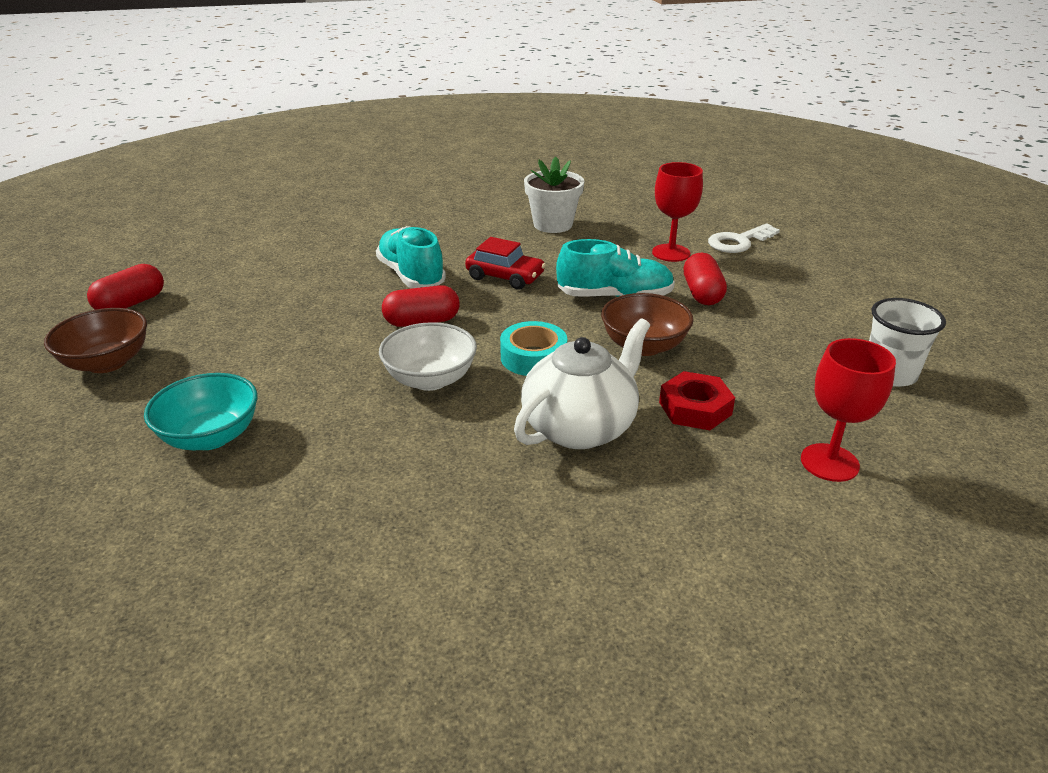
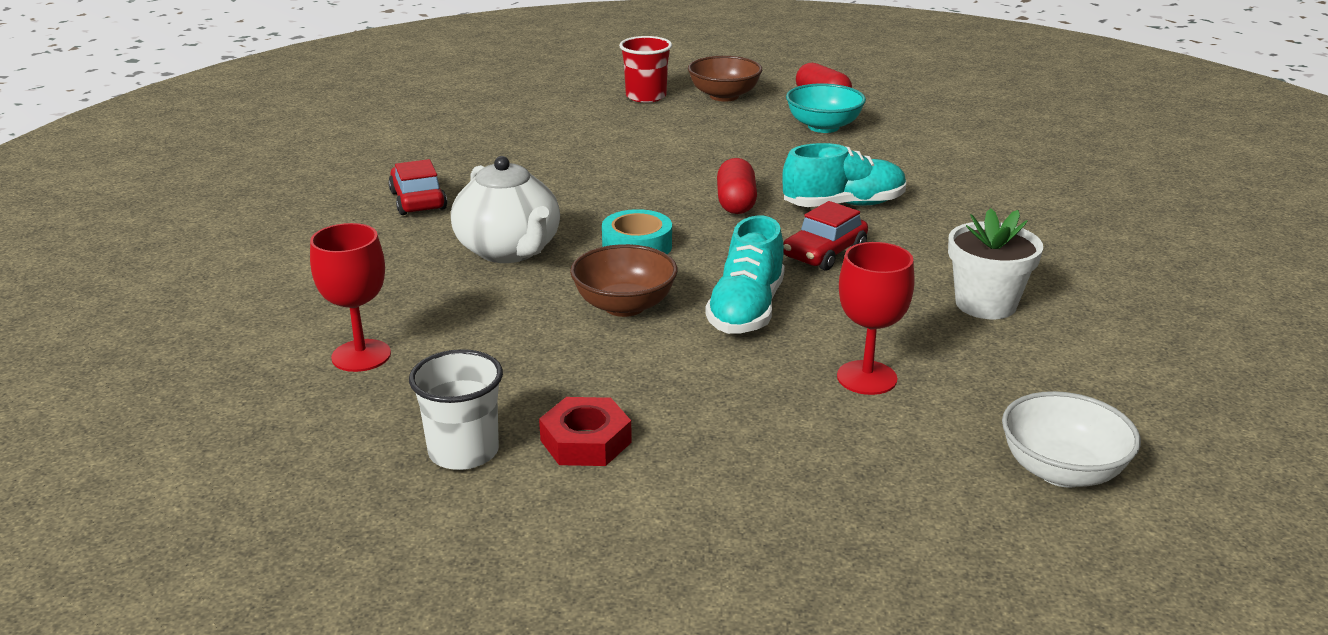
camera: 105 degrees right, 5 degrees down
(93, 420) = (646, 96): none -> red cup
(211, 437) = (600, 127): turquoise bowl -> turquoise bowl (823, 127)
(430, 379) = (627, 199): white bowl -> white bowl (1061, 471)
(482, 535) = (418, 200): none -> red car
(695, 408) = (495, 309): red nut -> red nut (586, 441)
(702, 293) = (731, 372): red capsule -> none
(739, 242) = (896, 451): white key -> none

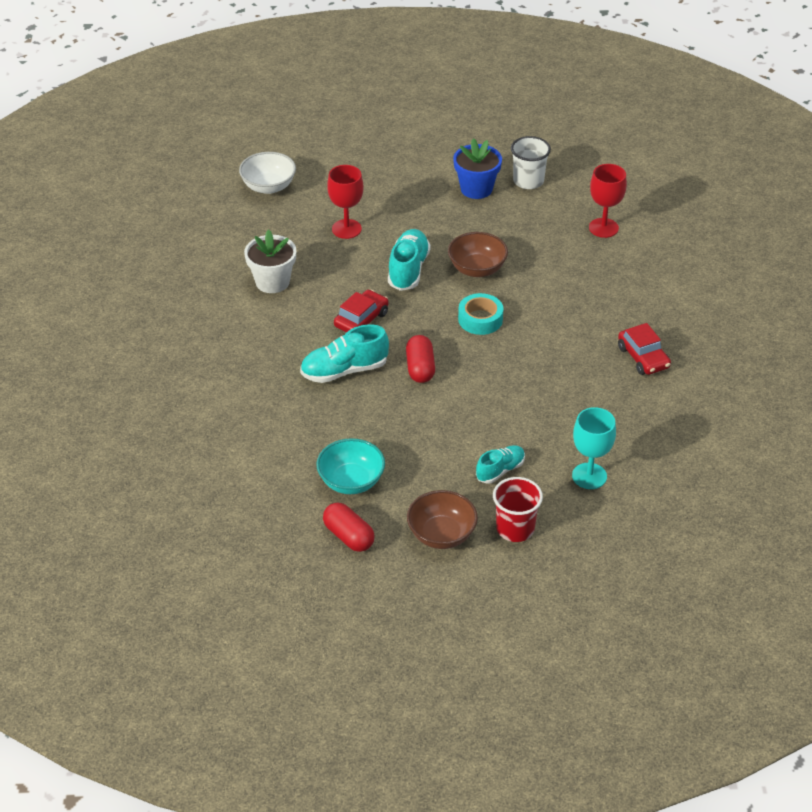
camera: 175 degrees right, 15 degrees up
(509, 250) = (559, 310): white teapot -> none
(550, 121) = (589, 476): none -> turquoise goblet
(586, 441) = (476, 189): red nut -> blue flower pot
(650, 127) = (500, 470): none -> turquoise shoe

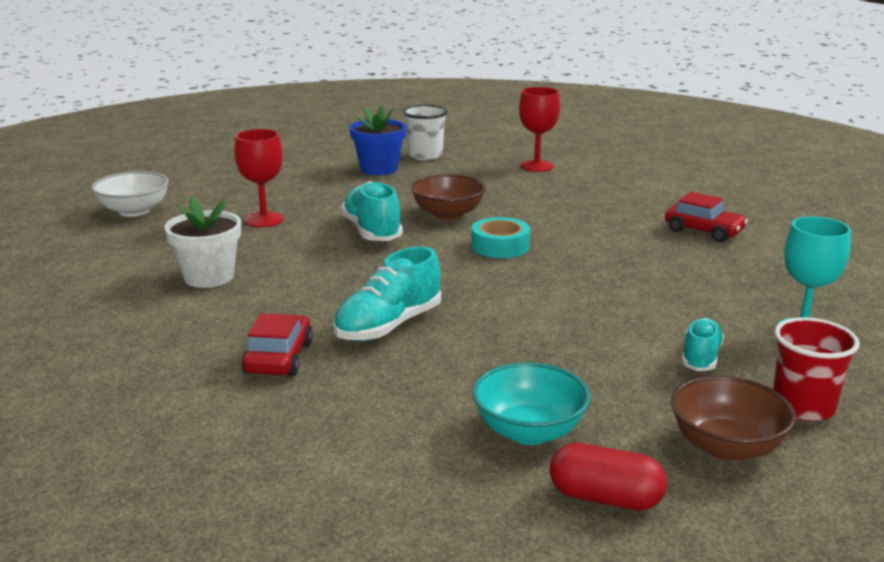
camera: 30 degrees left, 20 degrees down
(361, 320) = (360, 279): red car -> red car (279, 358)
(420, 368) = (482, 299): red capsule -> none

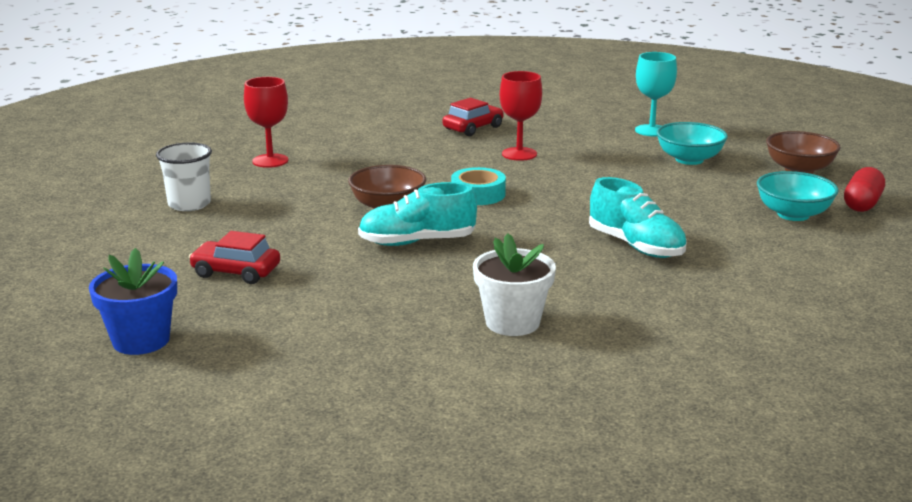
camera: 80 degrees left, 0 degrees up
(134, 211) = (274, 377): white bowl -> none
(264, 220) = (354, 294): red goblet -> red goblet (519, 154)
(279, 358) = (694, 290): red car -> red car (236, 272)
(379, 169) = (218, 229): blue flower pot -> blue flower pot (141, 340)
(700, 357) = (689, 159): turquoise shoe -> turquoise bowl
(803, 407) = (750, 147): red cup -> none

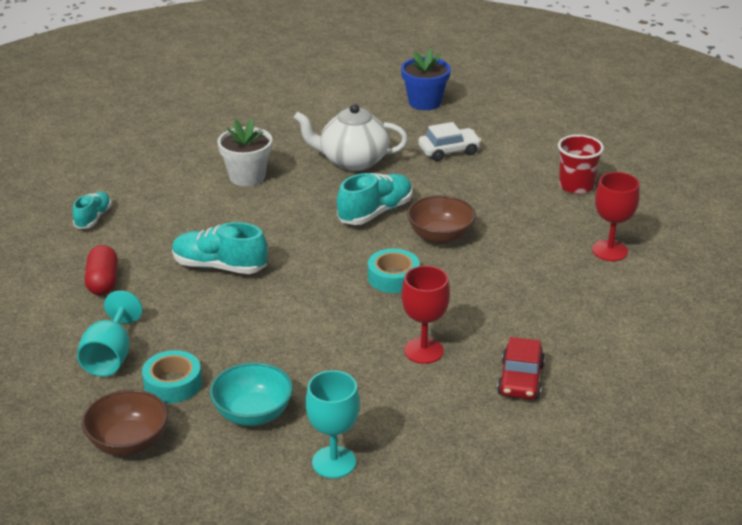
camera: 145 degrees right, 10 degrees up
(189, 204) = (576, 186): white cup -> red cup
(236, 272) = (449, 151): red car -> white car
(360, 298) = (352, 161): none -> white teapot
(744, 187) = (173, 384): none -> turquoise tape
(758, 336) = (93, 218): none -> turquoise shoe
(793, 214) = (110, 357): turquoise bowl -> turquoise goblet
(862, 204) = (48, 401): red capsule -> red capsule (103, 282)

